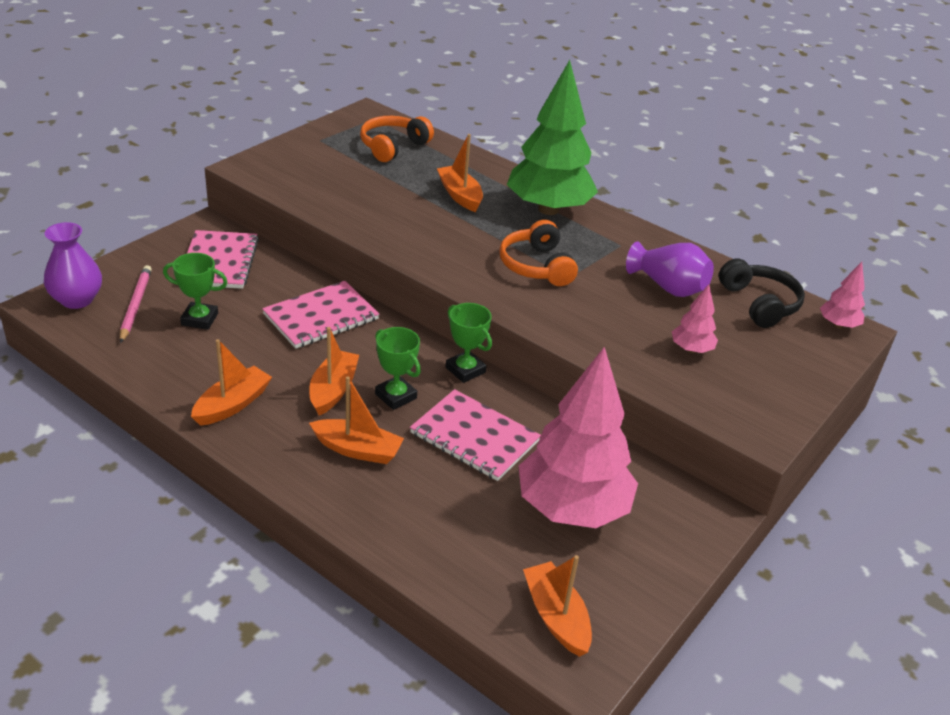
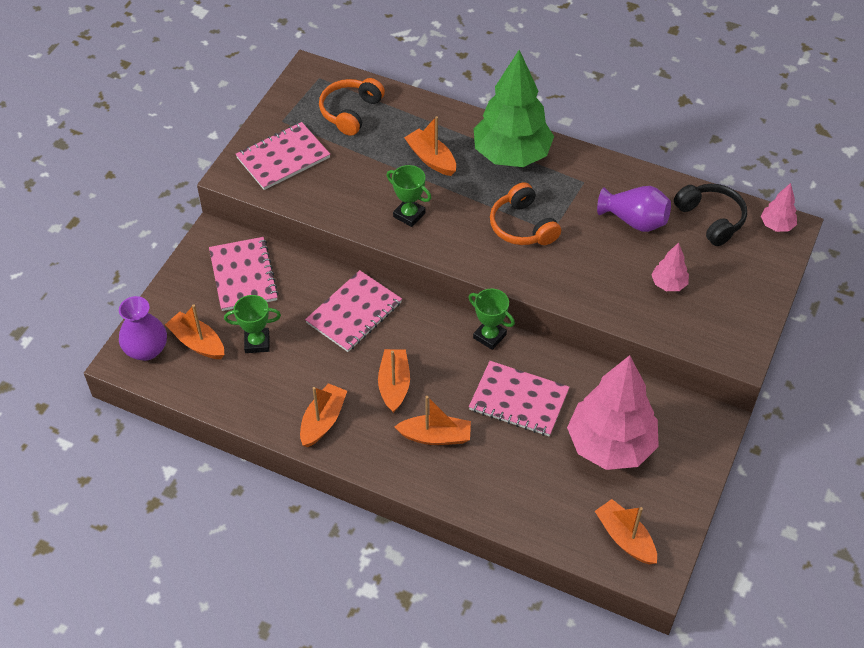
camera: 10 degrees left, 15 degrees up
(135, 305) = (197, 342): pink pencil -> orange boat
(305, 165) = (283, 158): none -> pink notebook
(395, 396) = (445, 377): green trophy -> green trophy (409, 215)

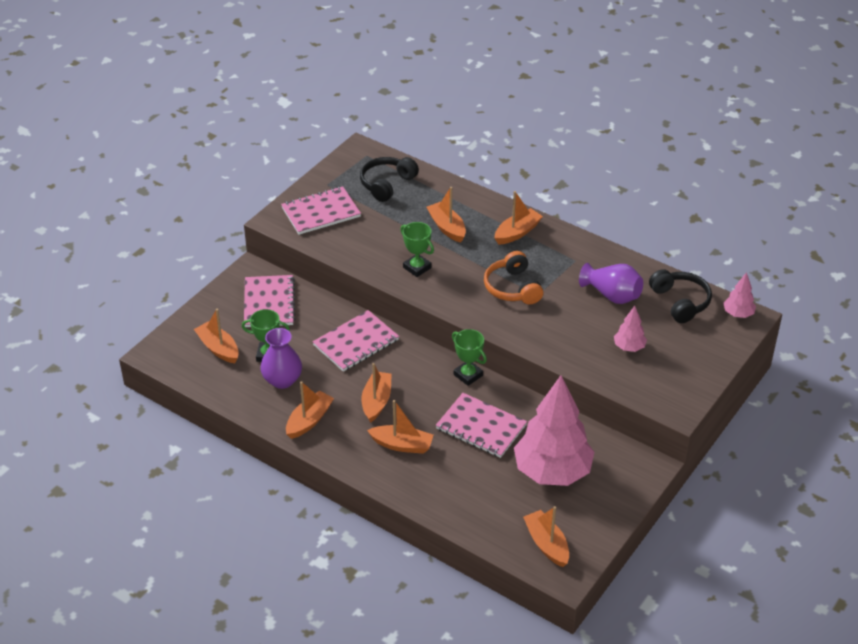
camera: 10 degrees right, 10 degrees down
(146, 350) = (175, 348): purple vase -> purple vase (282, 380)
(350, 112) = (387, 184): orange headphones -> black headphones
(511, 155) = (517, 232): green tree -> orange boat

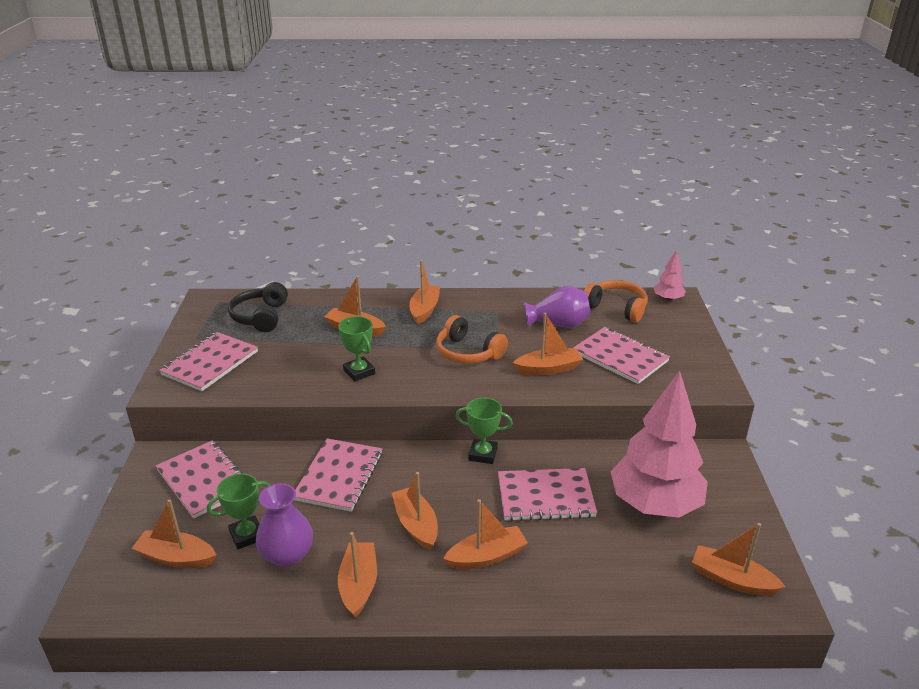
camera: 35 degrees left, 10 degrees down
(417, 268) = (359, 372): green trophy -> green trophy turned 45 degrees clockwise
(560, 330) = (548, 369): none -> orange boat
(629, 347) = (620, 357): pink tree -> pink notebook
(680, 302) = (616, 308): black headphones -> orange headphones

